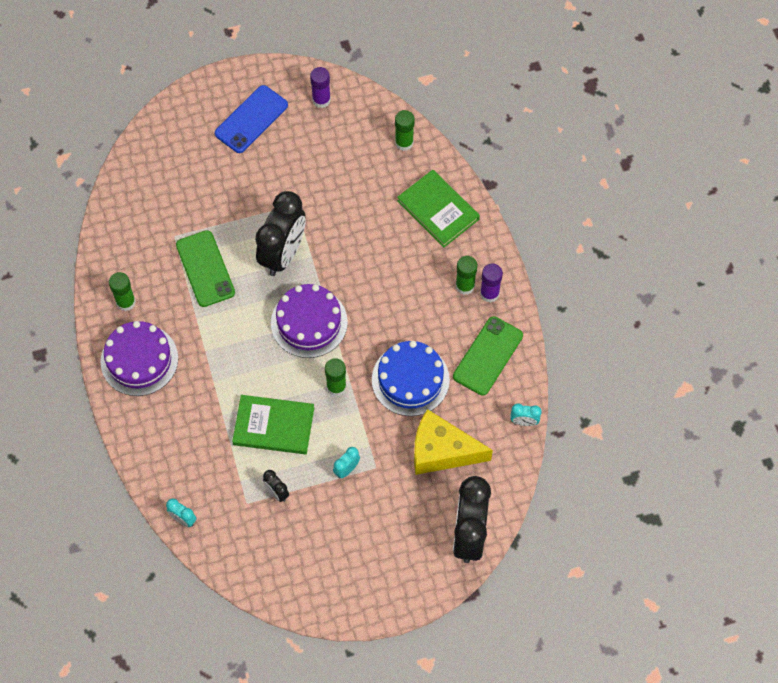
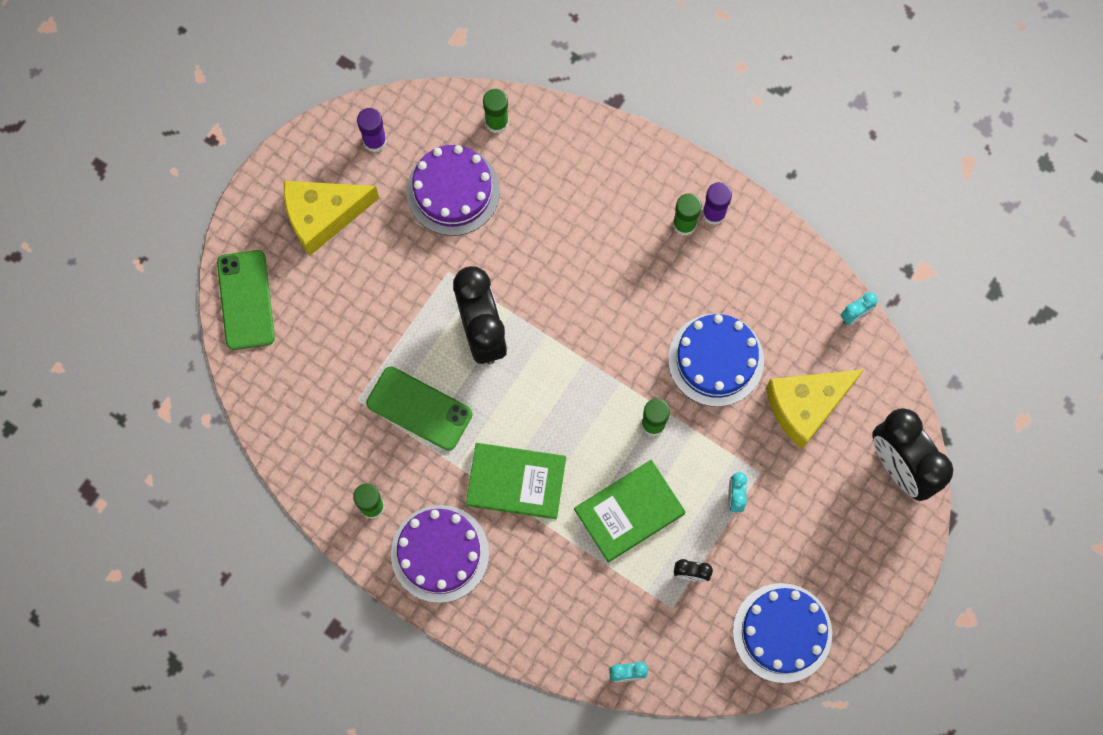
camera: 40 degrees left, 10 degrees up
(251, 119) = (323, 216): blue phone -> yellow cheese
(300, 573) = (782, 632): none -> blue cake
(309, 322) = (570, 381): purple cake -> purple cake (453, 191)
(438, 210) = (591, 167): green book -> green book (516, 482)
(487, 356) = (766, 277): green phone -> green phone (245, 300)

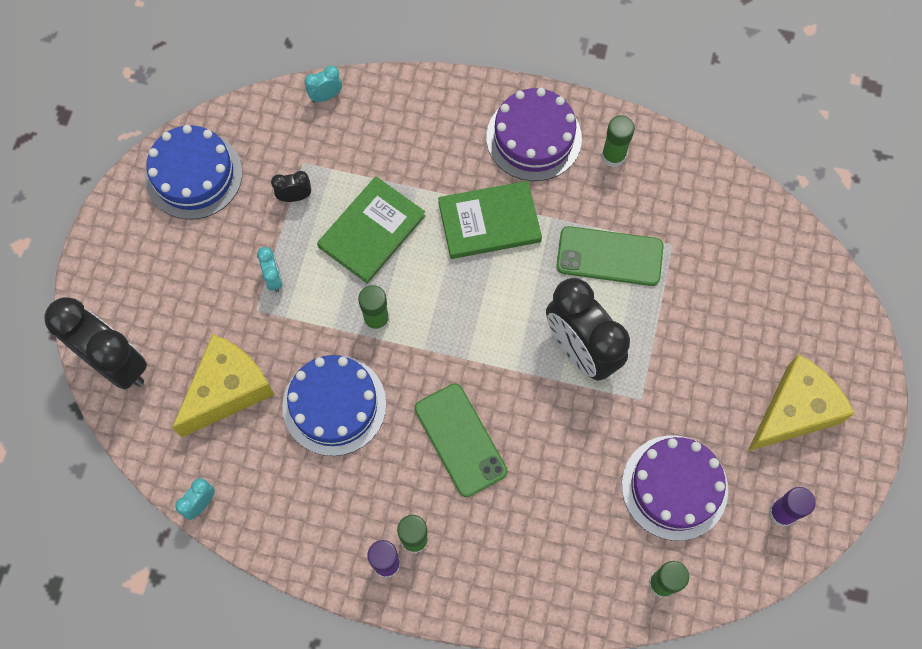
camera: 160 degrees right, 5 degrees down
(245, 300) = (826, 300): green phone -> green phone (460, 440)

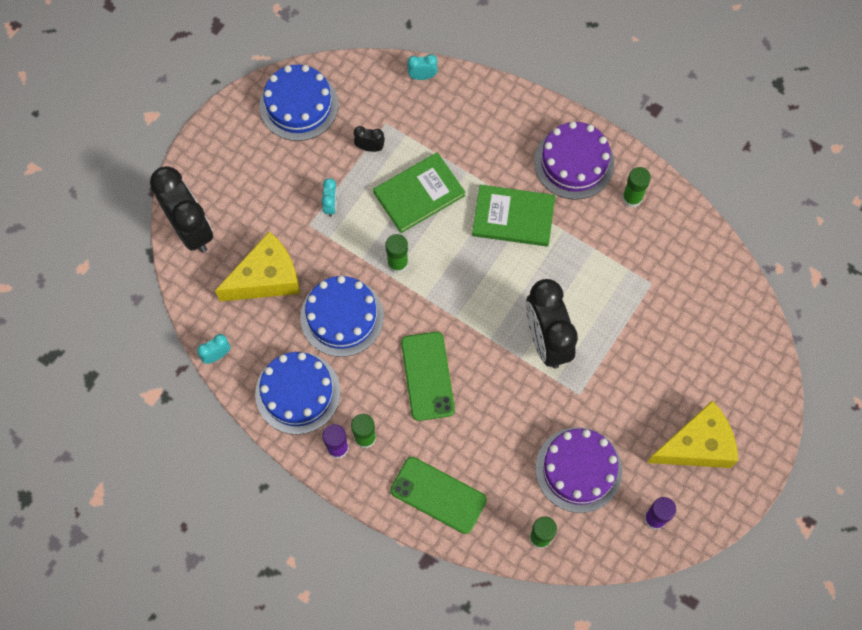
camera: 20 degrees right, 0 degrees up
(314, 514) = (297, 393): none -> blue cake
(609, 256) = (597, 276): green phone -> green phone (438, 495)

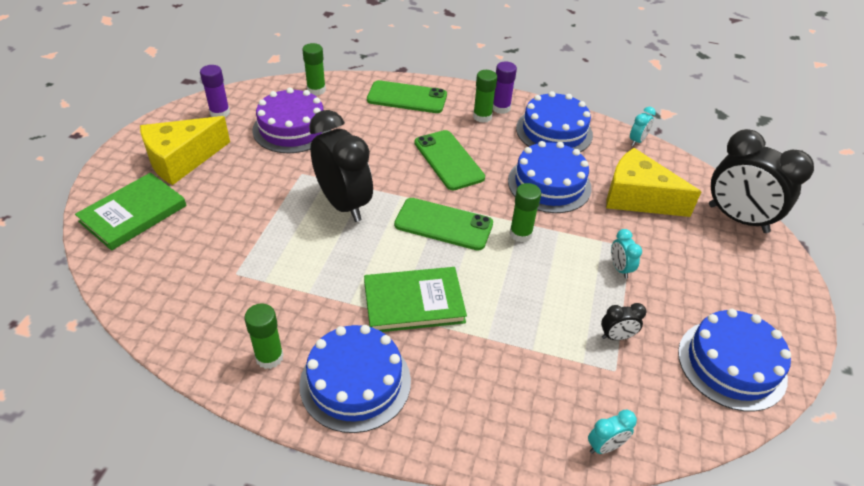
camera: 160 degrees right, 25 degrees down
(266, 278) = (637, 197): yellow cheese -> yellow cheese turned 75 degrees clockwise
(419, 194) = (532, 301): green book -> green book (133, 213)
(462, 292) = (443, 224): none -> green phone
(574, 162) = (355, 382): purple cake -> blue cake

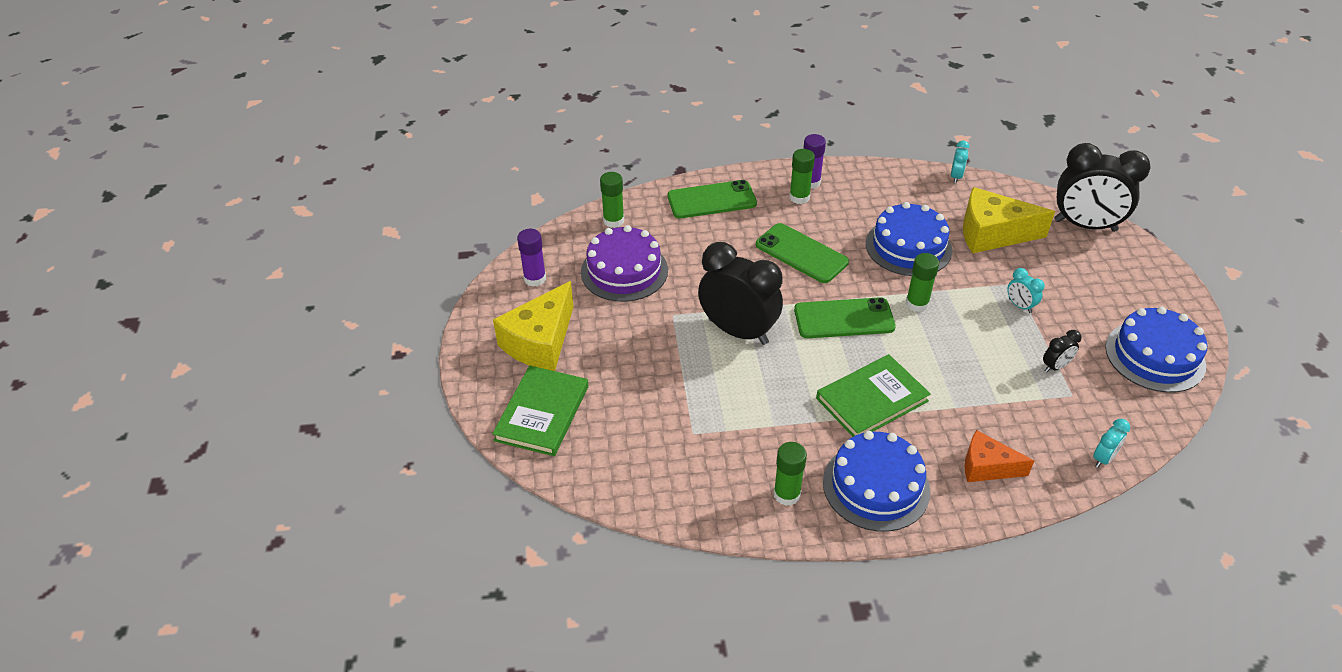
camera: 20 degrees left, 0 degrees up
(476, 406) = (986, 467): none -> orange cheese
(554, 131) = (876, 191): blue cake -> none

